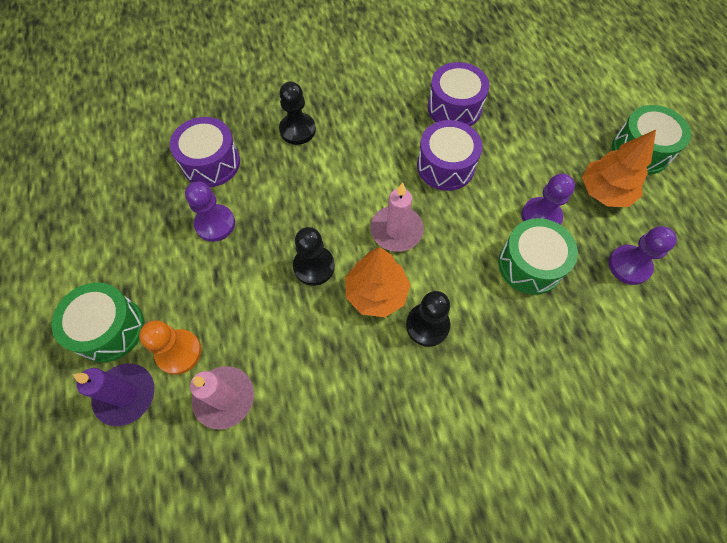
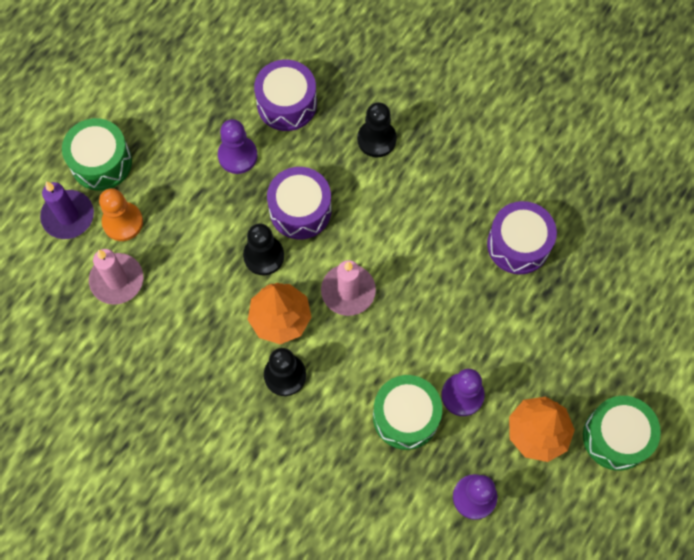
camera: 50 degrees right, 5 degrees up
(445, 166) = (446, 283): purple drum -> purple drum (300, 210)

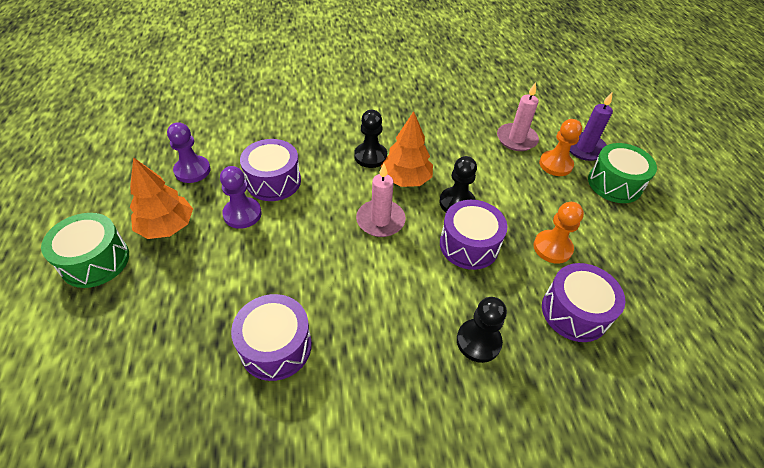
camera: 135 degrees right, 20 degrees down
(237, 156) = (552, 248): purple pawn -> orange pawn
(406, 416) = (273, 181): green drum -> purple drum

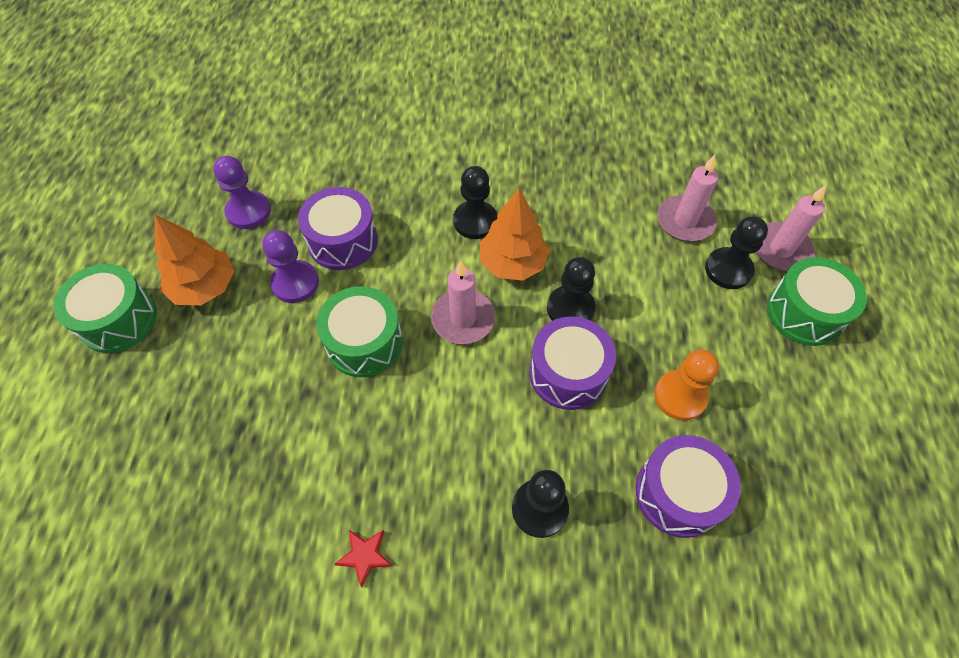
camera: 15 degrees right, 10 degrees up
(276, 346) = (296, 467): purple drum -> none
(309, 247) = (364, 342): none -> green drum
(351, 403) = (364, 555): none -> red star
(555, 164) = (728, 269): orange pawn -> black pawn
(584, 148) = (781, 249): purple candle -> pink candle

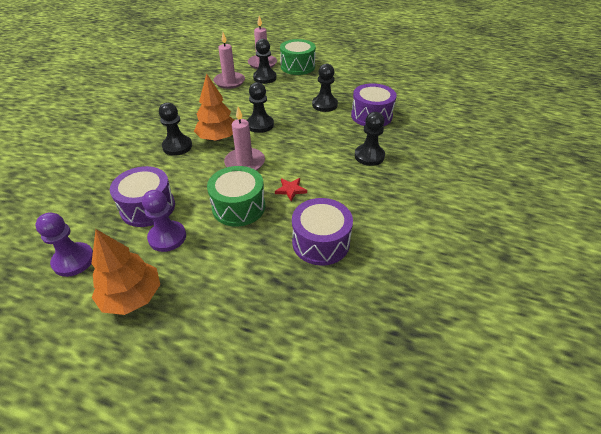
camera: 75 degrees left, 15 degrees down
(118, 319) = (125, 369): green drum -> none
(364, 555) = (382, 225): red star -> red star (290, 190)
(568, 373) = (298, 133): purple drum -> purple drum (321, 242)
(680, 396) = (324, 105): orange pawn -> black pawn

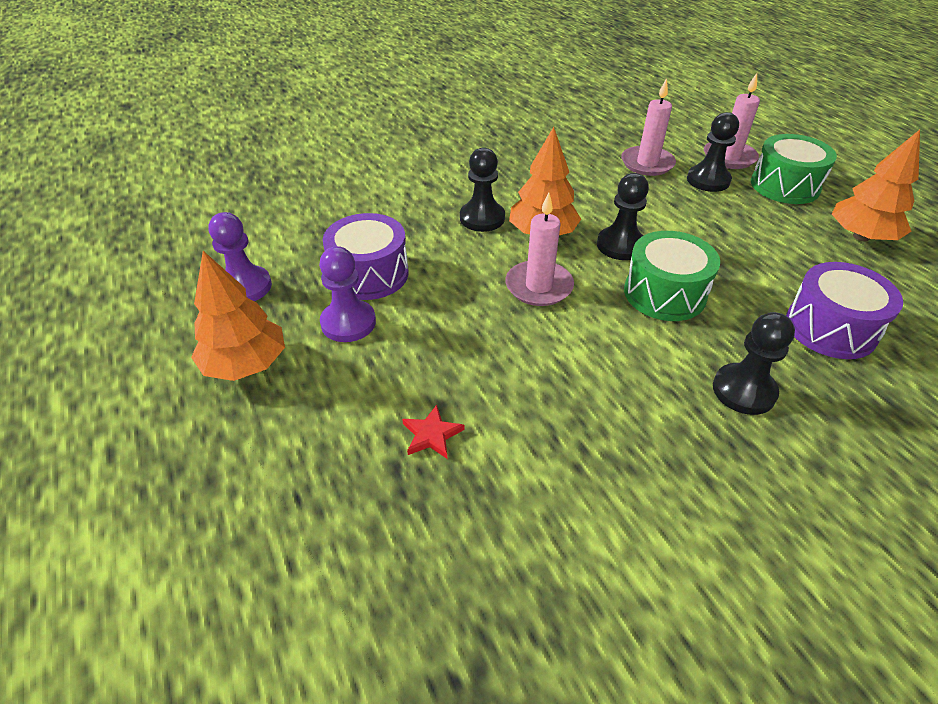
camera: 45 degrees right, 0 degrees up
(239, 207) = (464, 340): green drum -> green drum (664, 293)
(290, 190) = (556, 362): red star -> red star (431, 434)
(321, 242) = (510, 464): purple drum -> none
(324, 105) = (761, 267): black pawn -> none
(345, 75) = (861, 236): none -> orange tree

